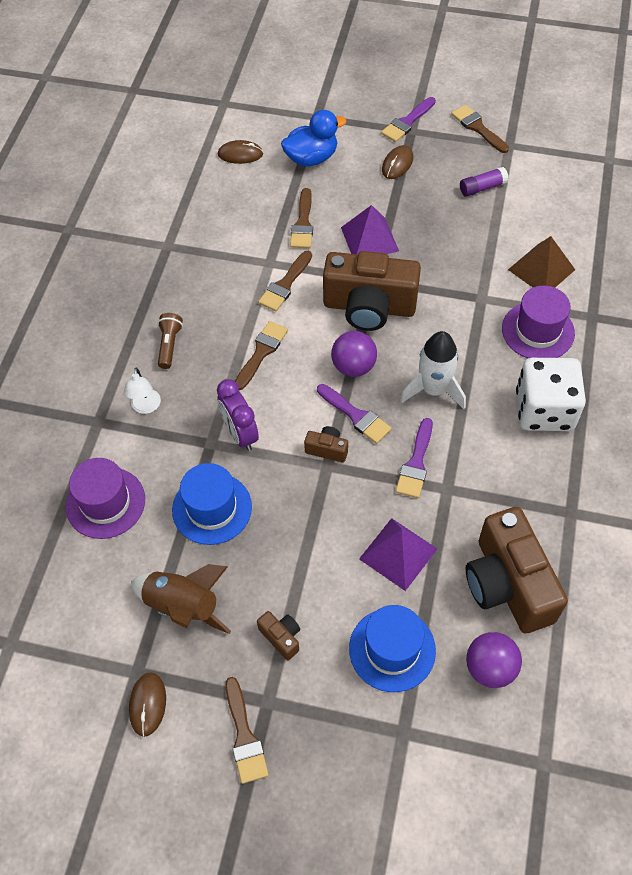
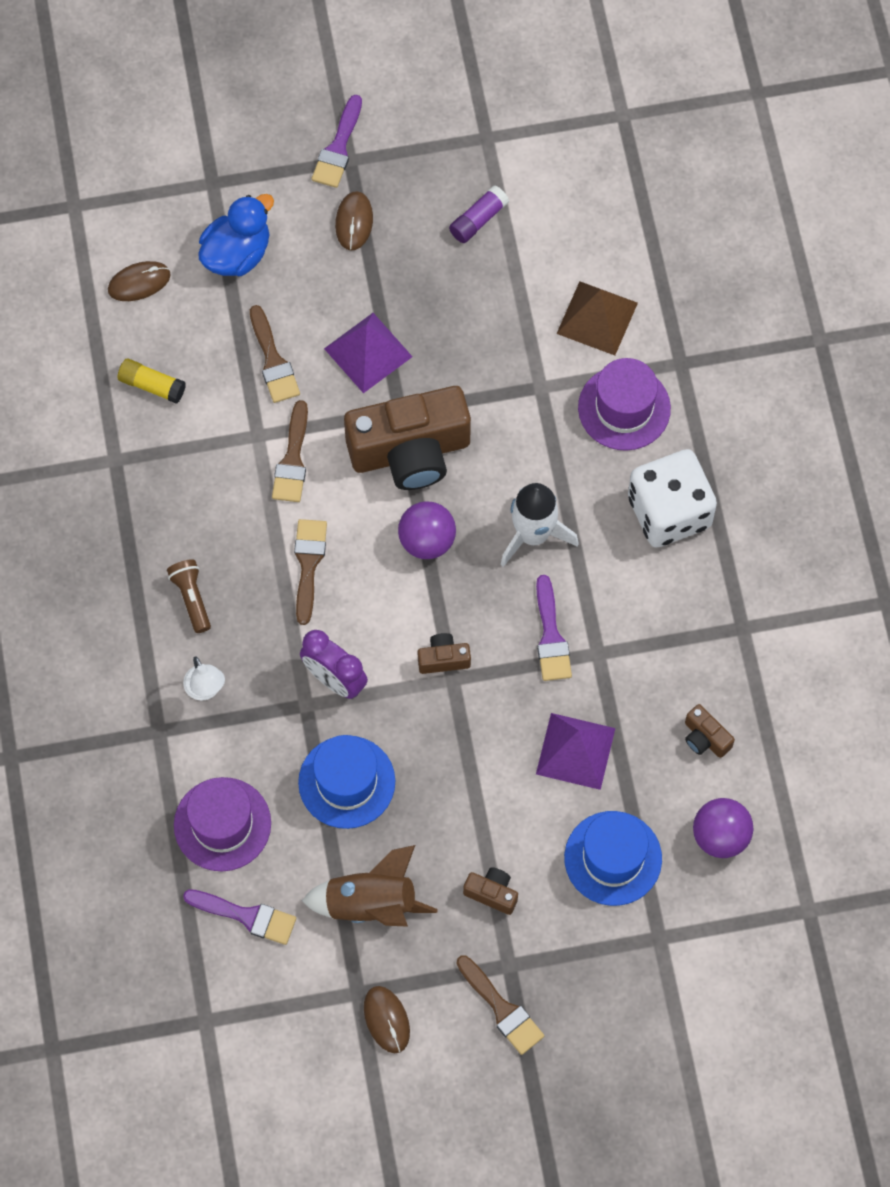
camera: 25 degrees left, 10 degrees up
(216, 212) = (152, 385): none -> yellow glue stick
(356, 416) = (458, 604): purple brush -> purple brush (246, 916)
(477, 128) = (435, 123): brown brush -> none
(508, 584) = (705, 738): brown camera -> brown camera, size x0.42

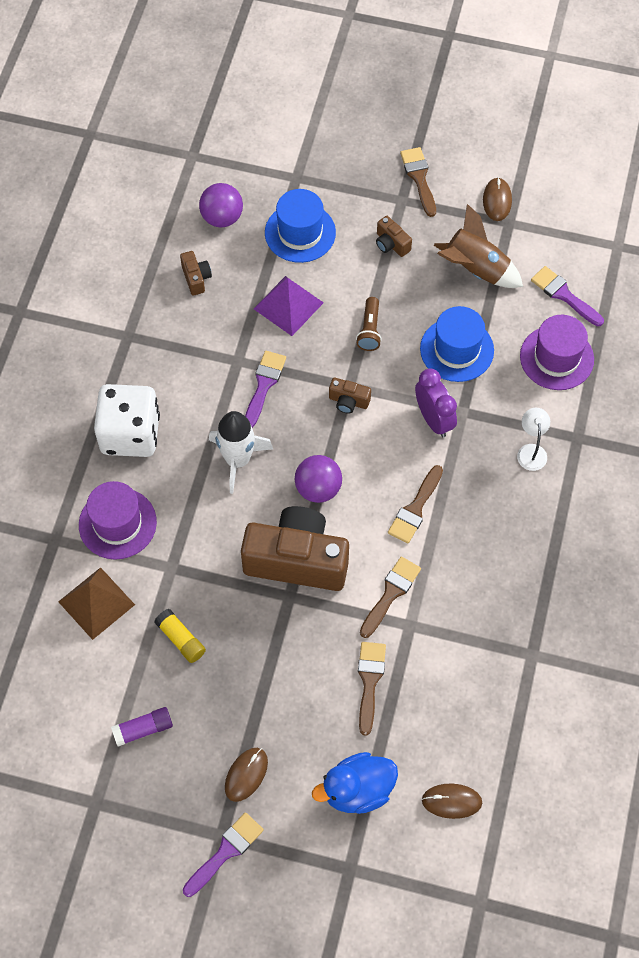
camera: 155 degrees left, 5 degrees down
(152, 385) = (477, 704): yellow glue stick -> yellow glue stick (181, 639)
(191, 598) = (514, 521): brown flashlight -> brown flashlight (369, 330)
(368, 352) = (290, 655): purple pyramid -> none

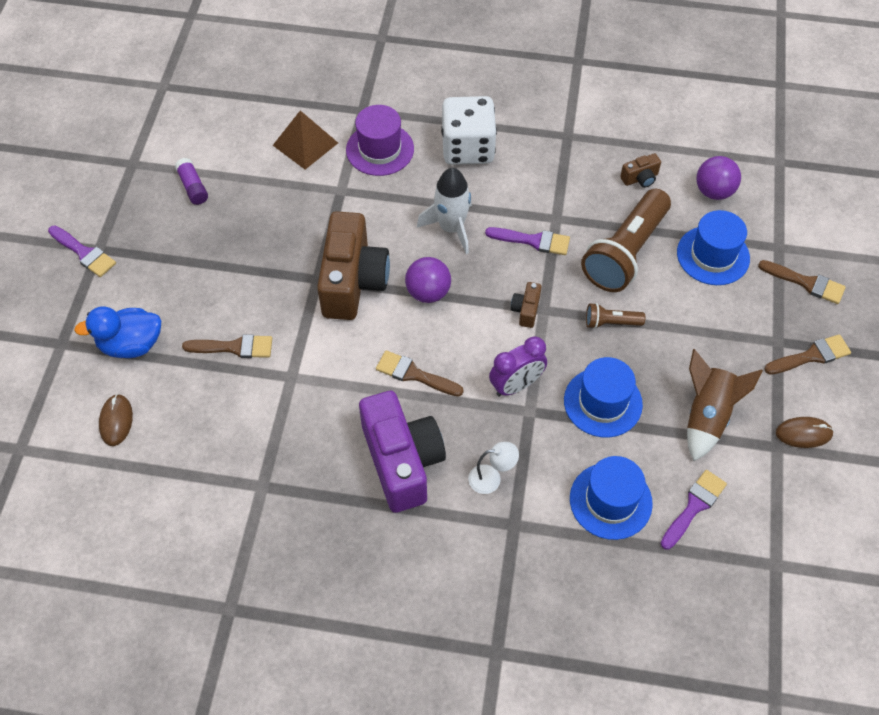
camera: 85 degrees right, 5 degrees down
(181, 639) = (273, 204): yellow glue stick -> none
(246, 774) = (150, 261): brown mouse -> none
(288, 305) = (625, 252): purple pyramid -> brown flashlight
(357, 790) = (131, 345): blue duck -> blue duck turned 75 degrees counterclockwise
(391, 244) = (719, 335): brown camera -> none
(391, 593) = (323, 359): brown brush -> brown brush (806, 283)
(511, 526) = (402, 461): none -> purple camera
(556, 358) = (610, 501): purple hat -> blue hat

